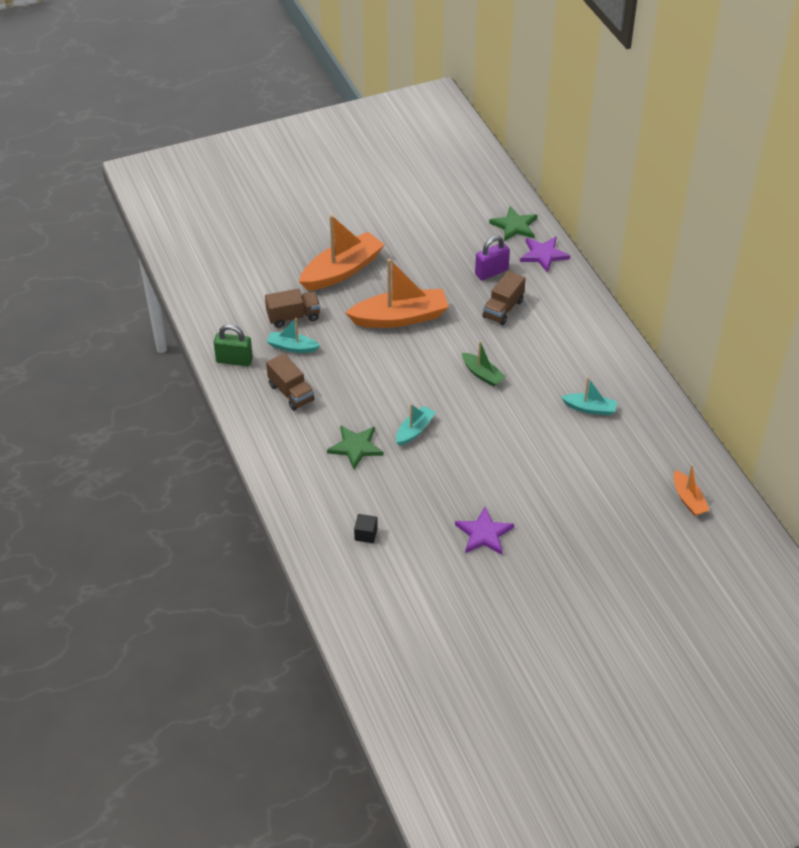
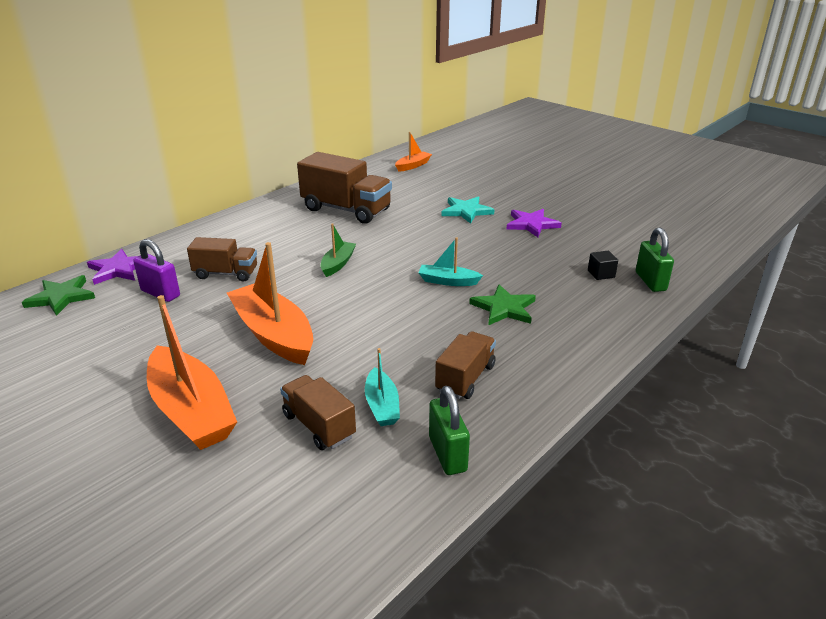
camera: 115 degrees left, 15 degrees down
(334, 561) = (650, 281): none -> green padlock
(342, 270) = (191, 411): orange boat -> orange boat turned 150 degrees counterclockwise
(540, 496) = (466, 211): none -> turquoise star
(590, 408) = (346, 210): turquoise boat -> brown truck

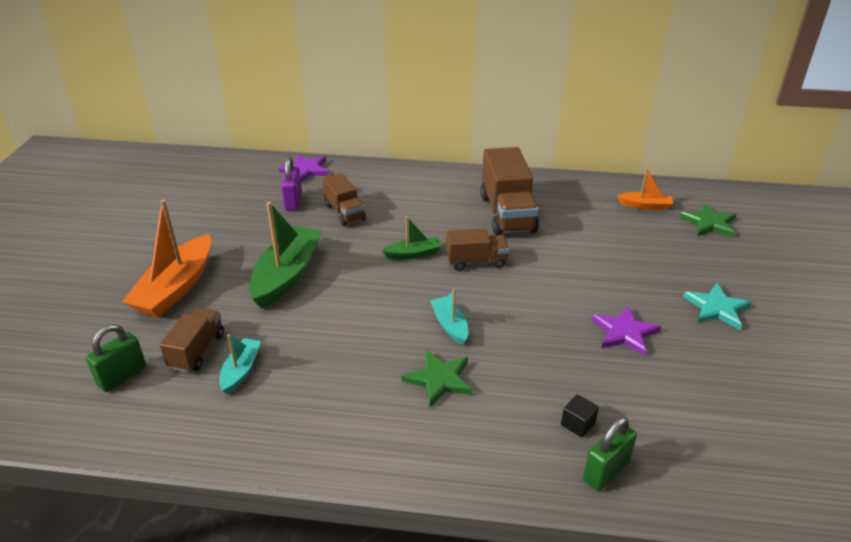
camera: 55 degrees right, 5 degrees up
(61, 297) = (254, 170): green star -> green star (709, 223)
(273, 334) = (287, 275): orange boat -> green boat
(382, 405) = (241, 370): turquoise boat -> turquoise boat turned 150 degrees clockwise
(447, 454) = (206, 432): green padlock -> green padlock (122, 376)
(465, 378) = (309, 401): brown truck -> brown truck (476, 261)
(466, 211) = (595, 279): turquoise star -> turquoise star (716, 308)

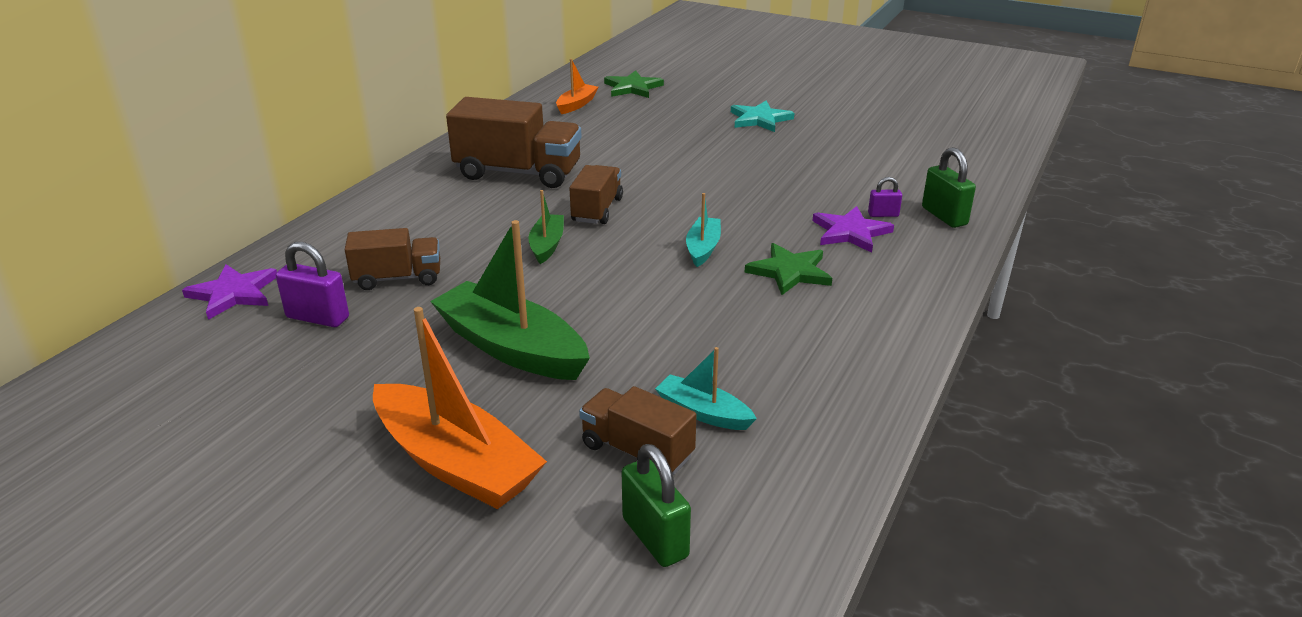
camera: 70 degrees left, 5 degrees down
(450, 325) = (703, 248): turquoise boat -> turquoise boat turned 105 degrees clockwise
(578, 424) = (883, 214): black cube -> purple padlock
(624, 332) = (769, 164): purple star -> purple star (850, 232)

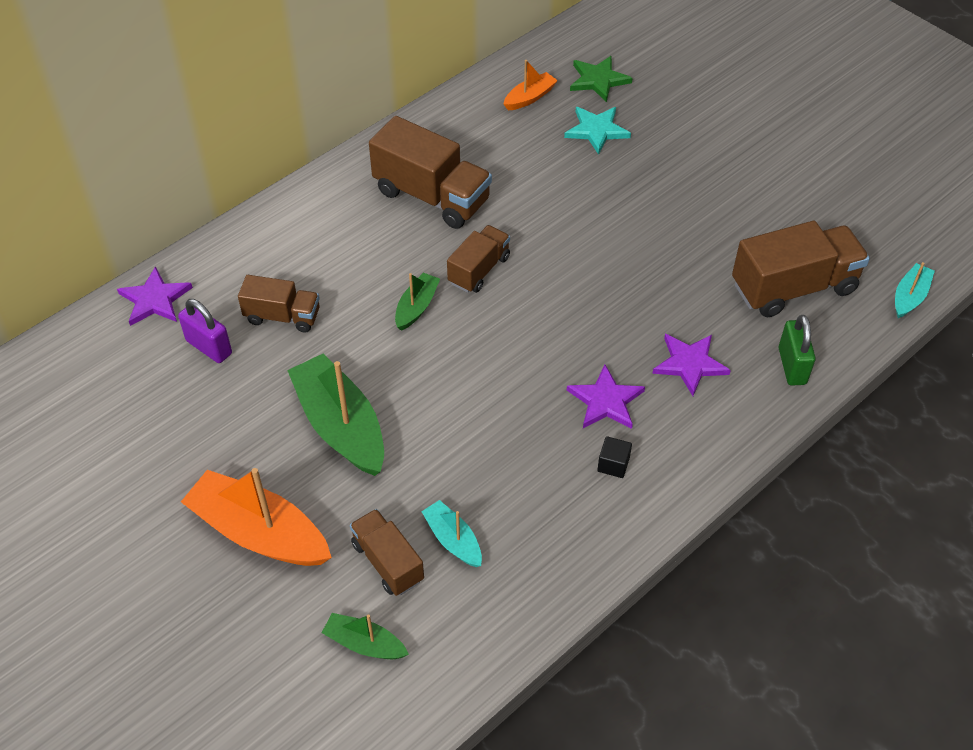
camera: 20 degrees right, 20 degrees up
(456, 463) = (259, 532): orange boat -> orange boat turned 150 degrees clockwise
(655, 538) = (364, 643): green padlock -> green boat
(703, 248) = (546, 349): turquoise boat -> turquoise boat (909, 296)
(760, 119) = (700, 167): turquoise star -> turquoise star (597, 130)
(789, 272) = (605, 401): green star -> purple star
(833, 314) = (613, 464): none -> black cube
(883, 214) = (735, 348): purple padlock -> none
(901, 171) = (793, 287): none -> brown truck

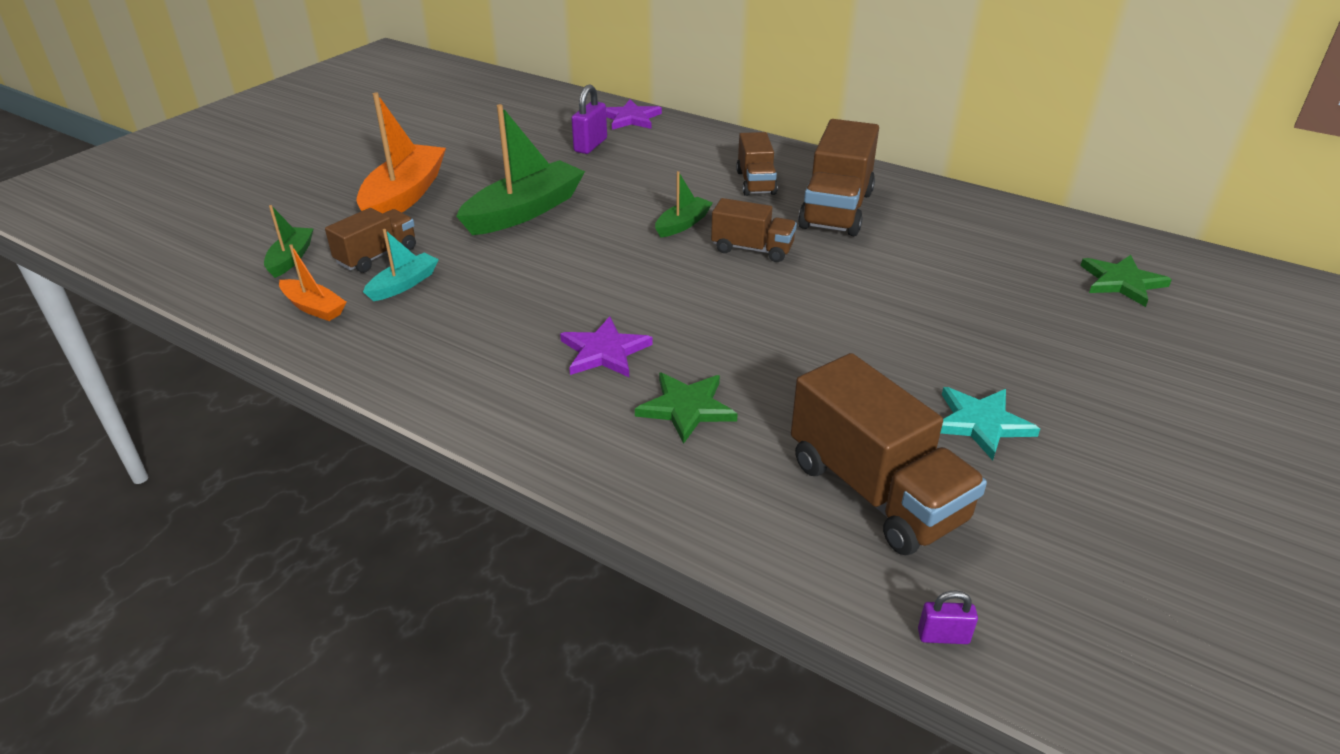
camera: 75 degrees right, 15 degrees down
(282, 316) = (638, 167): brown truck -> brown truck (755, 182)
(416, 307) = (683, 224): green boat -> green boat turned 60 degrees counterclockwise
(529, 97) = (1039, 242): orange boat -> orange boat (314, 307)
(597, 130) = (1031, 292): turquoise star -> turquoise star (981, 423)
(613, 464) = (515, 368): black cube -> none
(689, 364) = (686, 408): purple star -> green star
(792, 366) = (724, 502): green padlock -> none
(909, 296) = (943, 636): turquoise boat -> purple padlock

